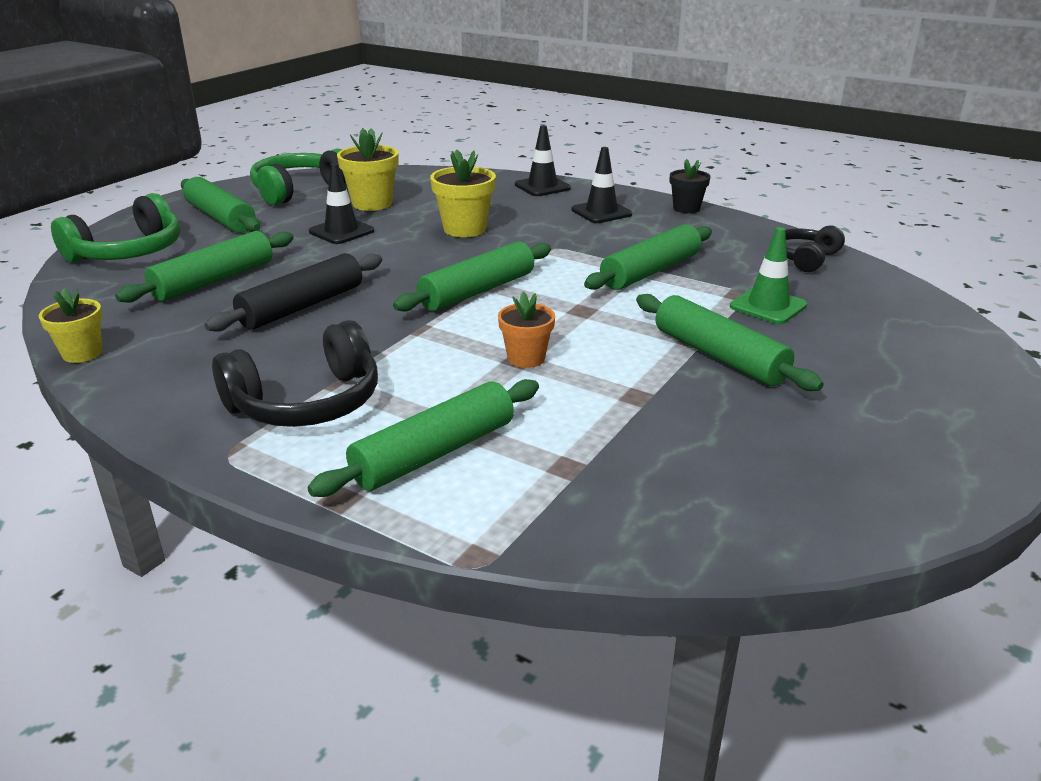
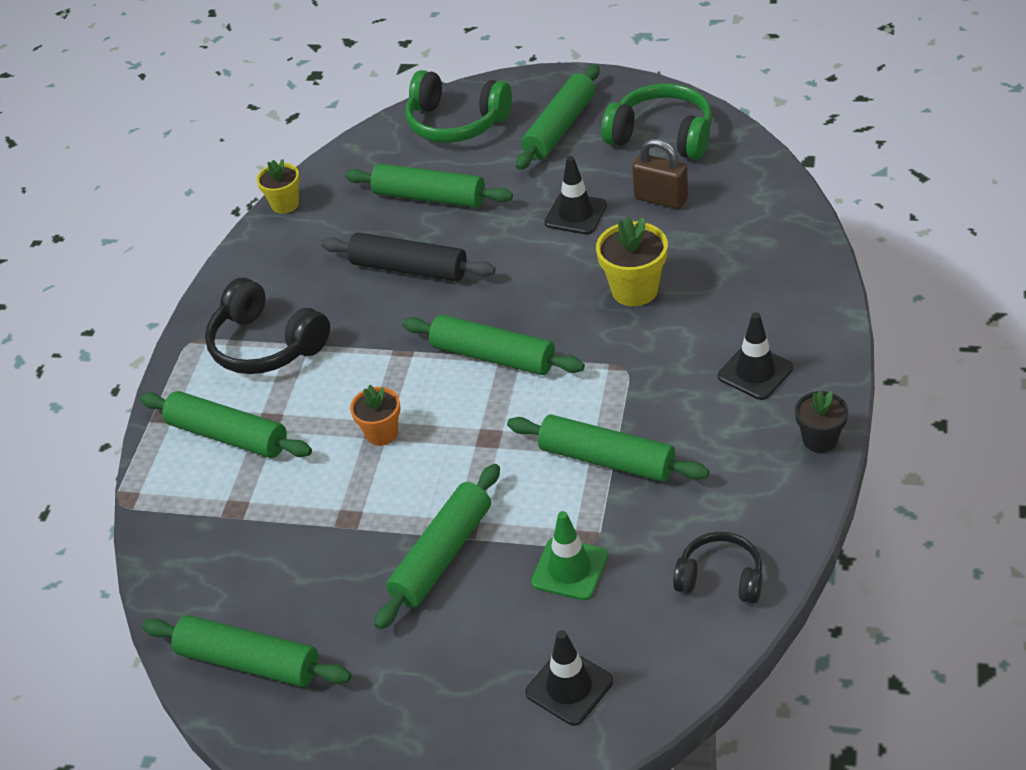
camera: 75 degrees right, 15 degrees up
(372, 204) = (661, 199): yellow flower pot -> brown padlock
(542, 187) = (806, 298): black traffic cone -> black traffic cone (569, 687)
(823, 495) = (249, 661): none -> green rolling pin

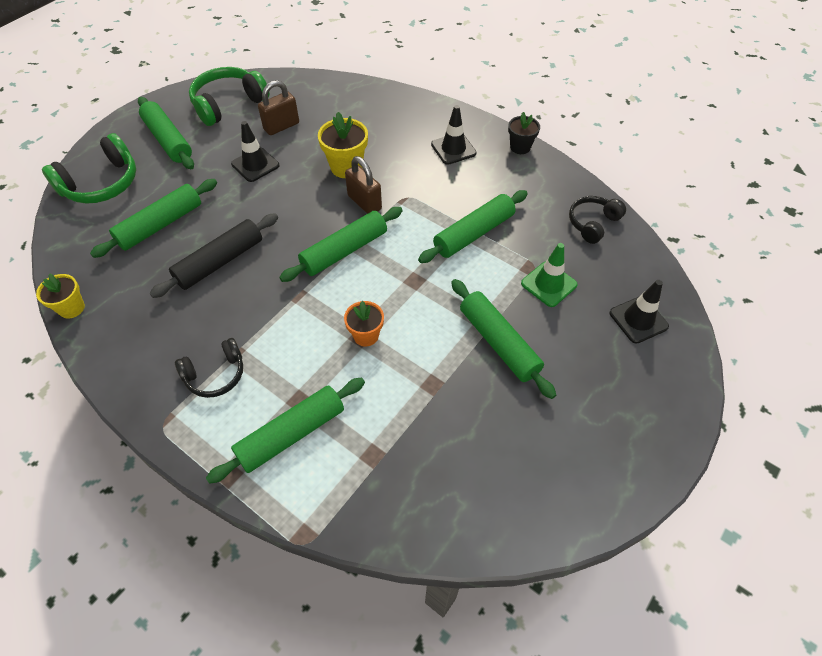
camera: 70 degrees left, 10 degrees up
(249, 661) = (529, 496): green rolling pin -> none
(266, 345) = (215, 375): black headphones -> black headphones, size x0.63
(585, 335) = (364, 202): none -> brown padlock

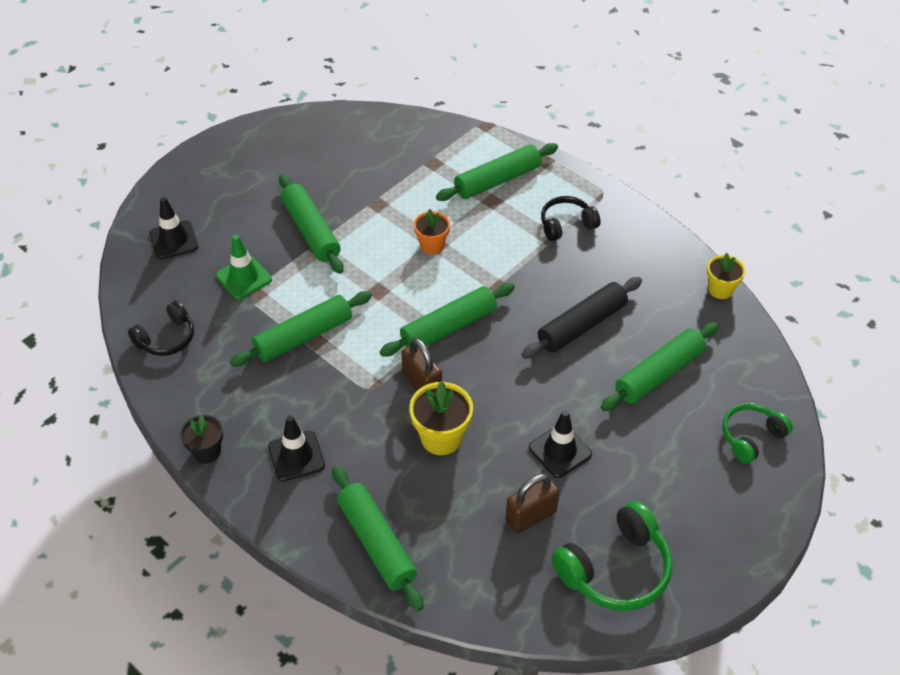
camera: 175 degrees left, 5 degrees down
(101, 184) = (751, 437): green headphones -> green headphones, size x0.63
(168, 140) = (687, 503): green rolling pin -> green rolling pin (377, 543)

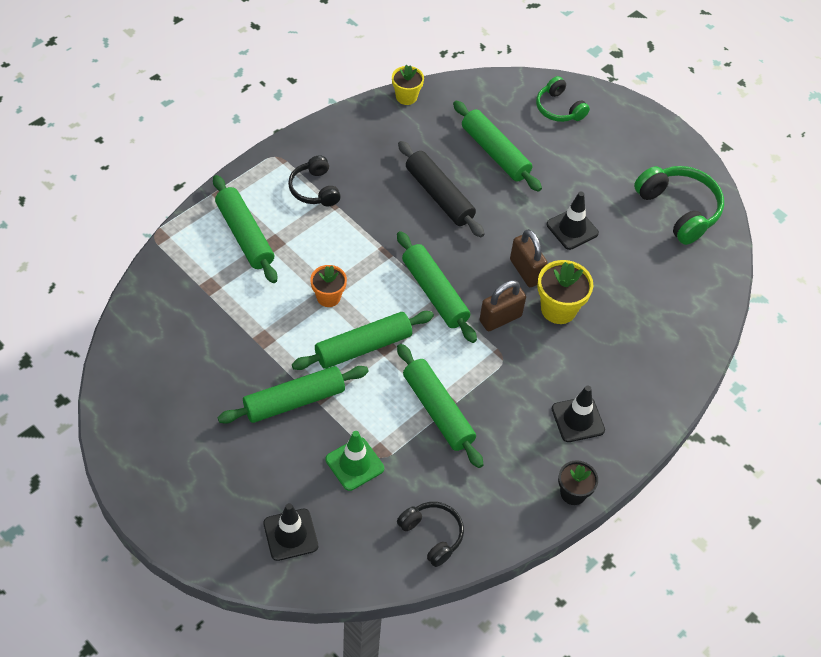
camera: 90 degrees left, 5 degrees up
(377, 543) = (663, 362): green rolling pin -> green rolling pin (363, 347)
(530, 516) = (634, 256): brown padlock -> brown padlock (526, 271)

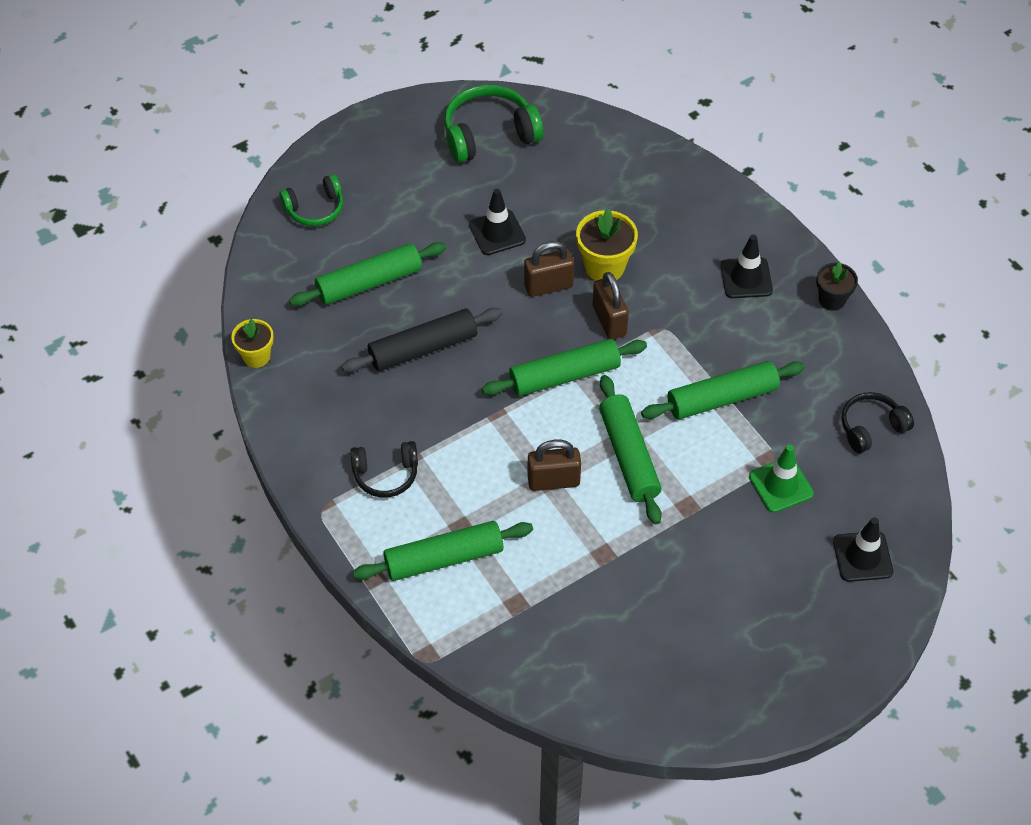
camera: 75 degrees left, 0 degrees up
(294, 401) = (693, 533): green rolling pin -> none
(328, 297) = (553, 481): orange flower pot -> brown padlock

